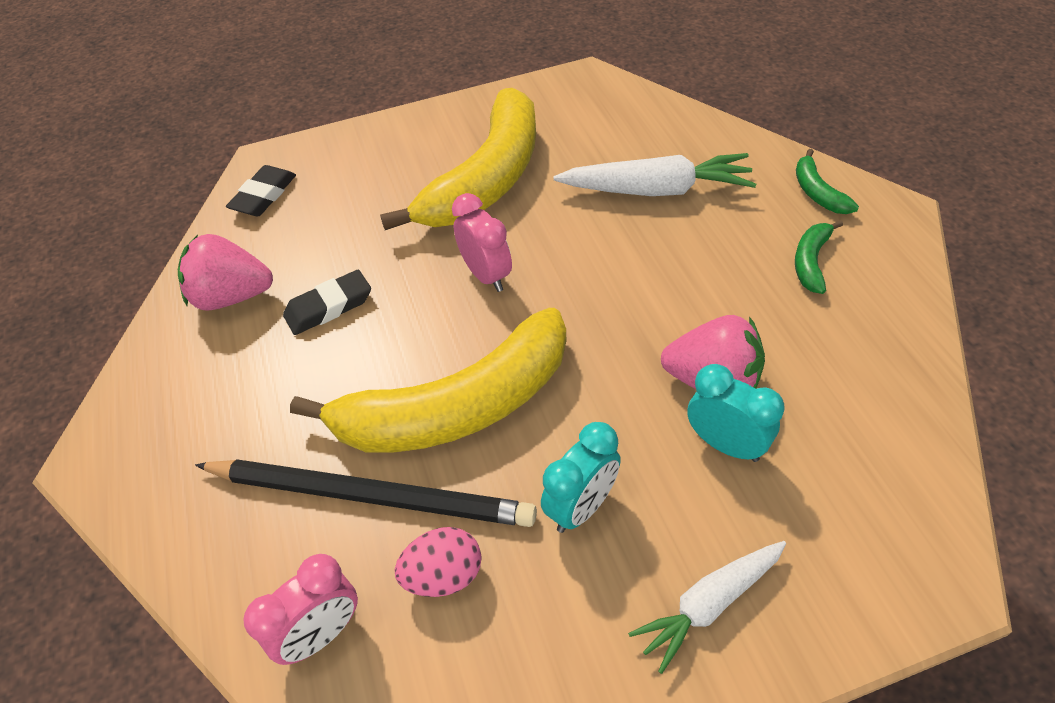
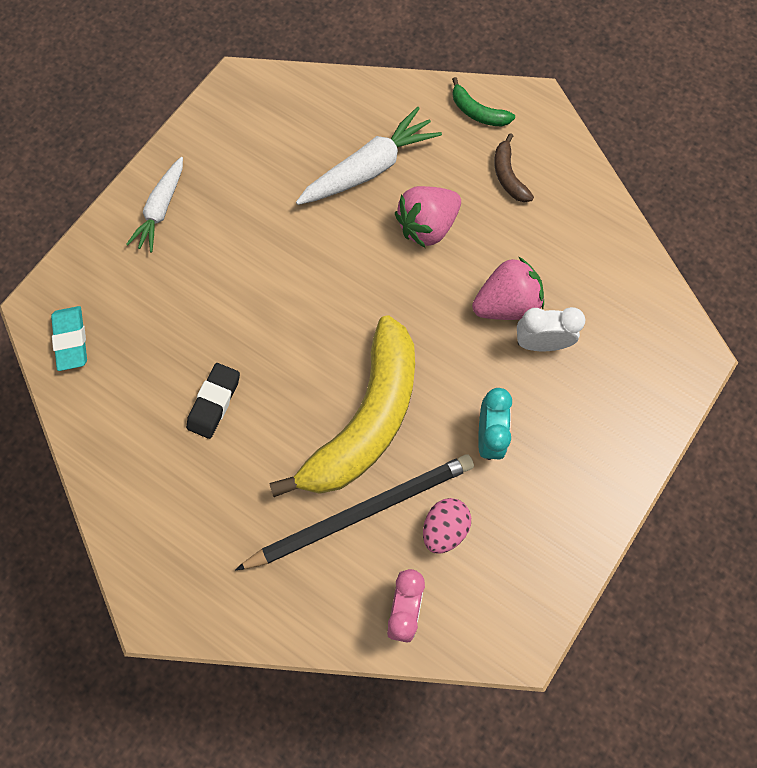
camera: 40 degrees left, 20 degrees up
(232, 296) = (132, 438): pink strawberry -> pink strawberry (427, 226)
(264, 196) = (71, 340): black eraser -> turquoise eraser
(486, 179) = (238, 226): yellow banana -> none
(486, 275) = (305, 310): pink clock -> none
(709, 604) = (594, 447): white carrot -> white carrot (161, 210)
(726, 444) = (541, 343): turquoise clock -> white clock
(811, 261) = (508, 175): green banana -> brown banana

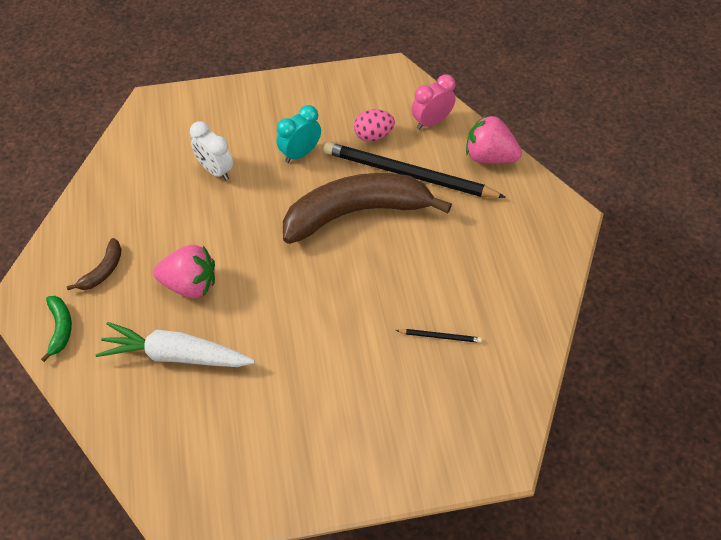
camera: 135 degrees left, 15 degrees down
(71, 340) = (497, 414): turquoise eraser -> none
(161, 210) = (347, 459): white carrot -> none
(175, 365) = (440, 336): none -> black pencil
(214, 402) = (436, 294): black eraser -> none
(365, 420) = (357, 213): yellow banana -> brown banana
(506, 304) = (206, 203): pink strawberry -> pink strawberry (489, 156)

